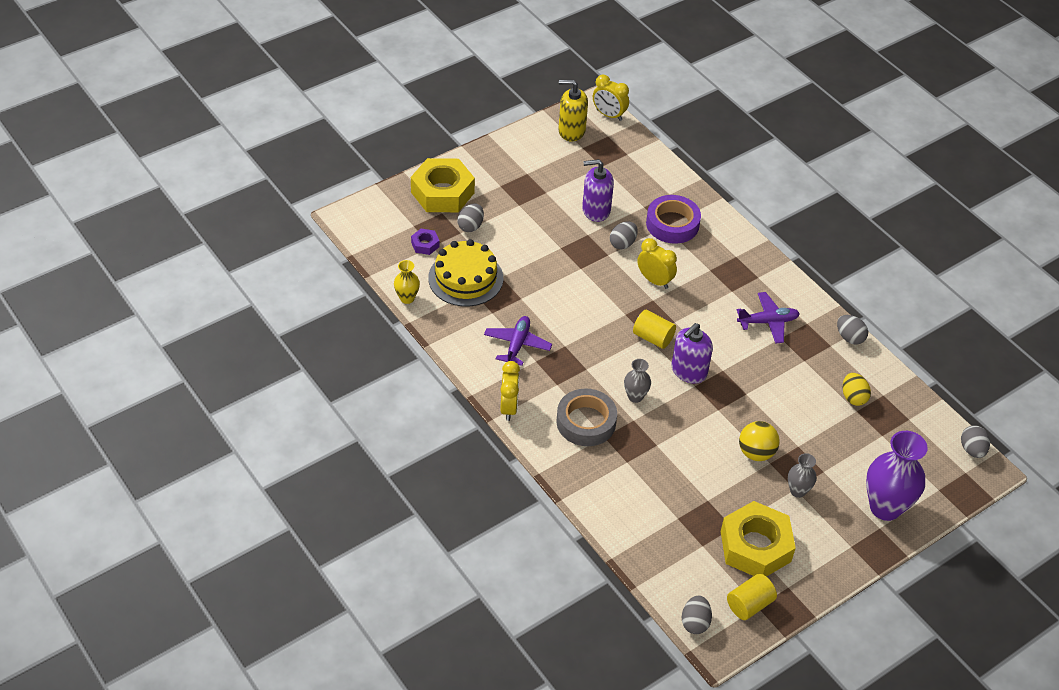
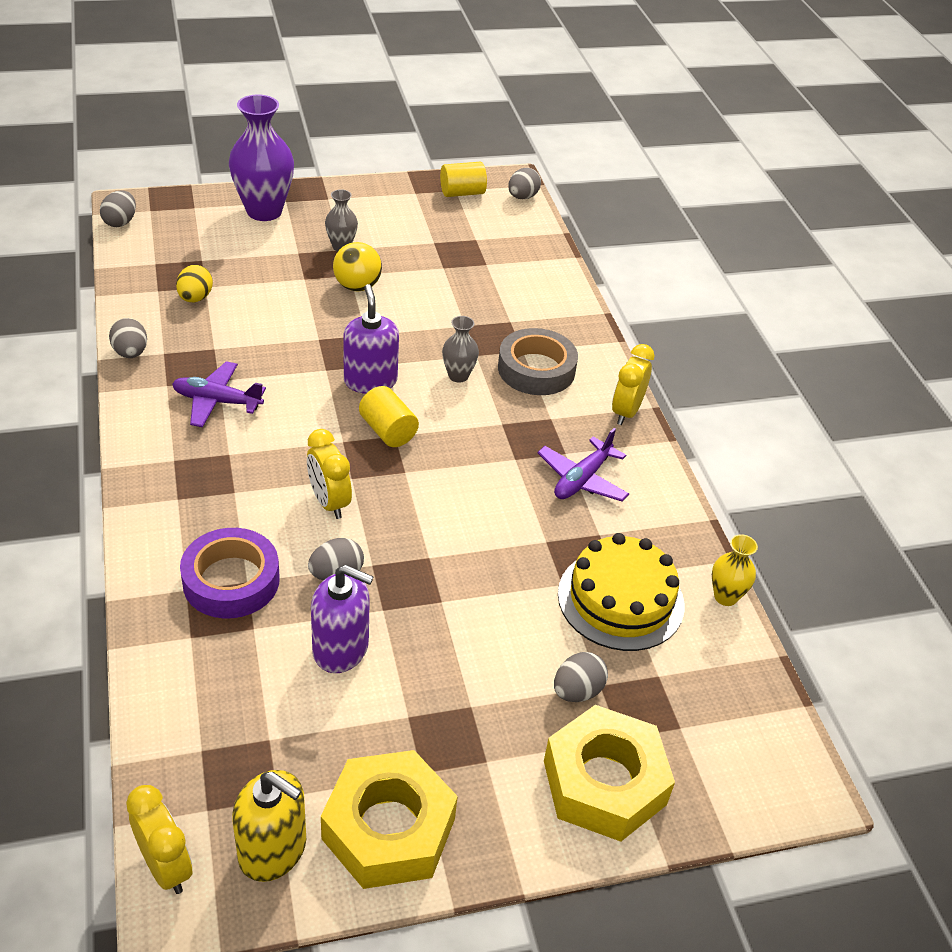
camera: 160 degrees left, 5 degrees down
(425, 245) = (670, 681): purple nut -> none
(688, 371) = (370, 381): purple soap dispenser -> purple soap dispenser turned 75 degrees counterclockwise
(755, 546) = (423, 224): yellow nut -> yellow nut (388, 829)

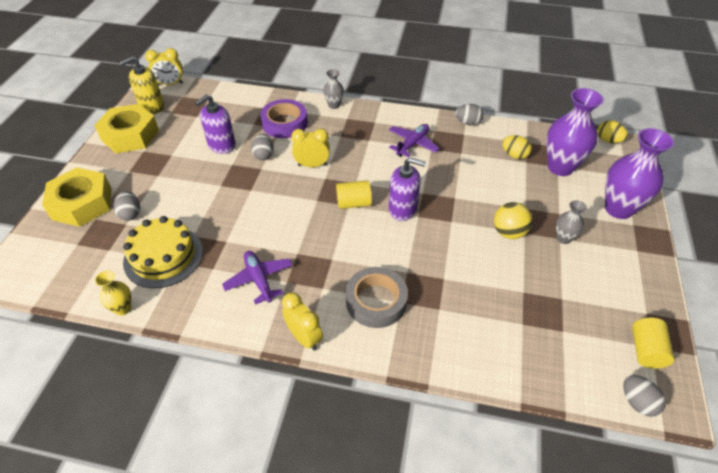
camera: 120 degrees right, 5 degrees up
(120, 222) = (608, 140): grey egg -> yellow egg
(203, 257) = (560, 167): none -> purple vase
(458, 376) = (389, 254): grey vase -> grey vase (334, 105)

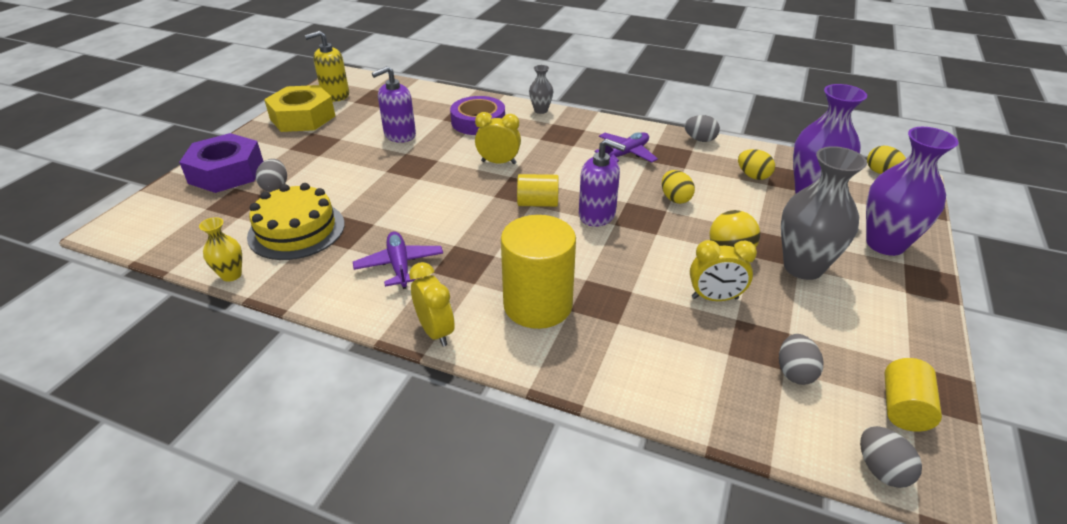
camera: 10 degrees right, 10 degrees down
(82, 203) = (226, 172): yellow nut -> purple nut
(170, 84) = (362, 77): yellow clock -> yellow clock (714, 298)
(264, 155) = (445, 148): grey egg -> grey egg (794, 372)
(376, 301) = (538, 305): grey tape -> yellow cylinder
(459, 185) = (675, 198): none -> yellow egg
(563, 238) = (803, 267): grey vase -> grey vase, size x2.00

